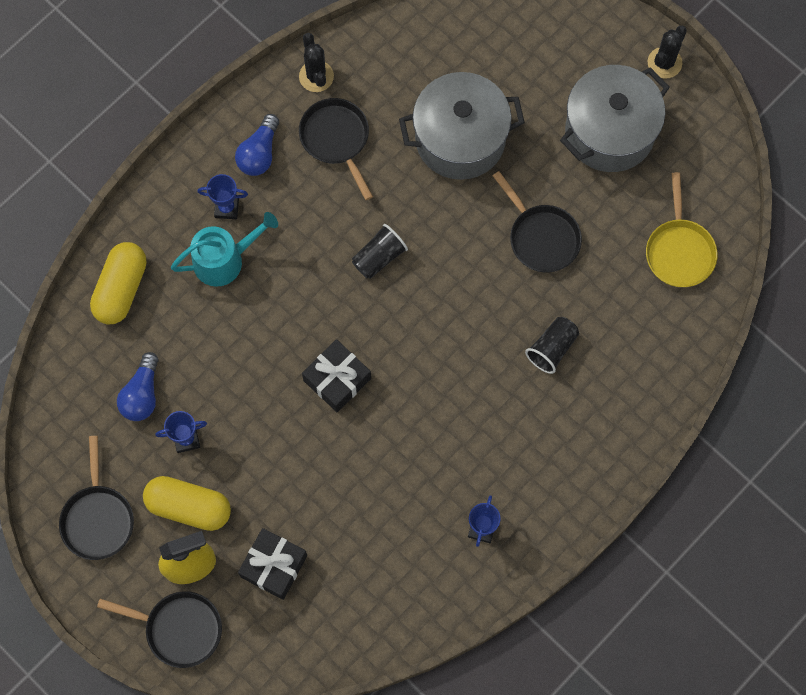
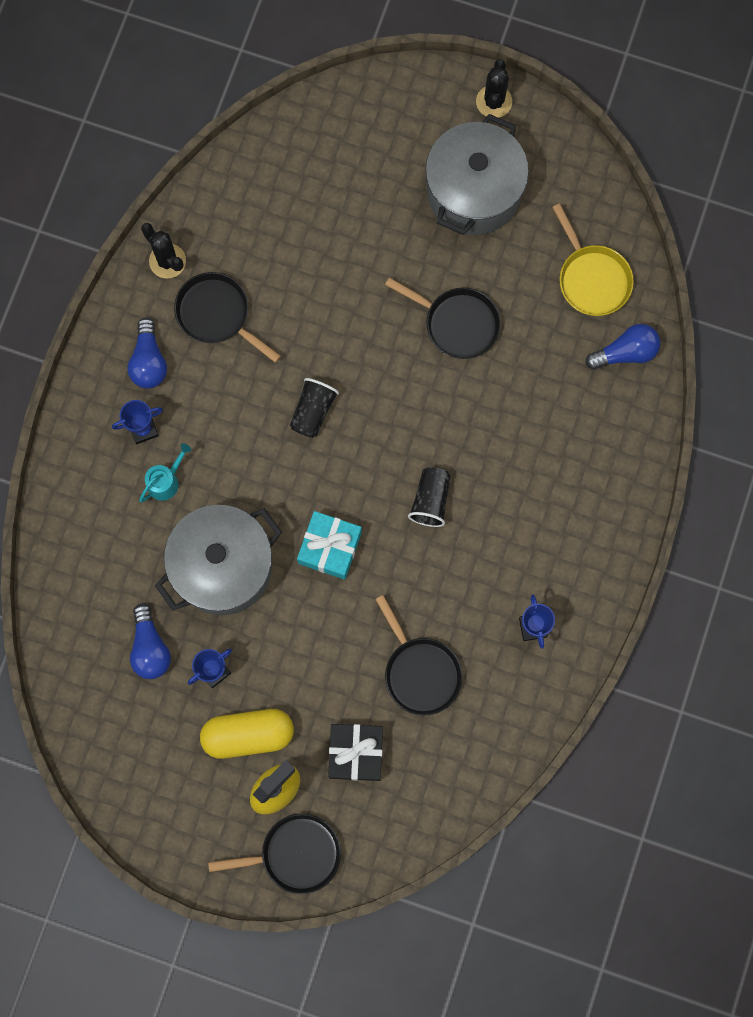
camera: 25 degrees left, 5 degrees up
(98, 518) = (166, 786): black pan -> black pan (420, 672)
(121, 289) = (79, 555): yellow capsule -> none
(224, 260) = (166, 481): turquoise watering can -> turquoise watering can, size x0.61
(337, 379) = (330, 548): black gift -> turquoise gift
(460, 139) = (335, 262): grey pot -> grey pot (223, 567)
(552, 348) = (517, 426): black cup -> black cup (430, 500)
(679, 328) = (625, 353): none -> blue light bulb

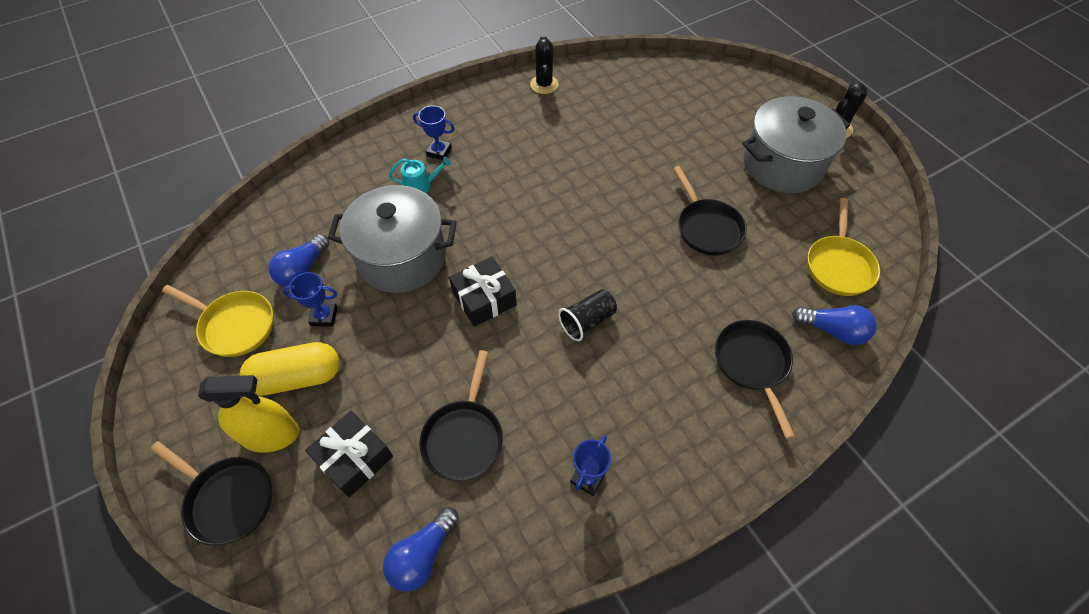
camera: 40 degrees right, 20 degrees down
(149, 361) = (480, 122): blue light bulb -> blue light bulb (422, 555)
(149, 739) = (235, 325): none -> yellow pan
(217, 314) = (546, 125): black pan -> black pan (752, 364)
(248, 734) = (297, 377): yellow capsule -> yellow capsule turned 45 degrees counterclockwise
(313, 411) = (555, 212): black cup -> none
(330, 548) = (484, 299): turquoise gift -> black gift

